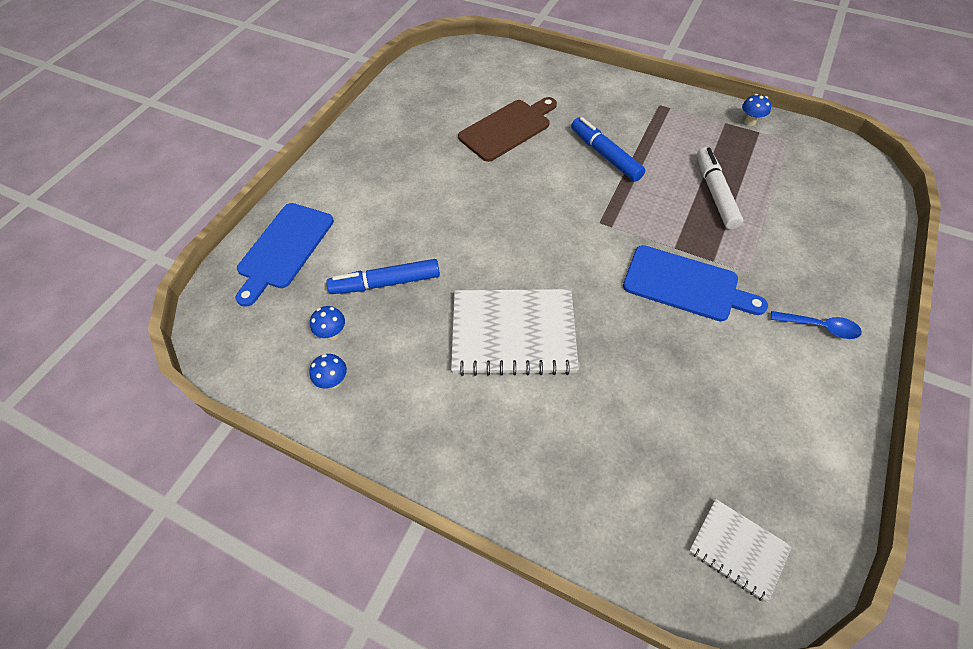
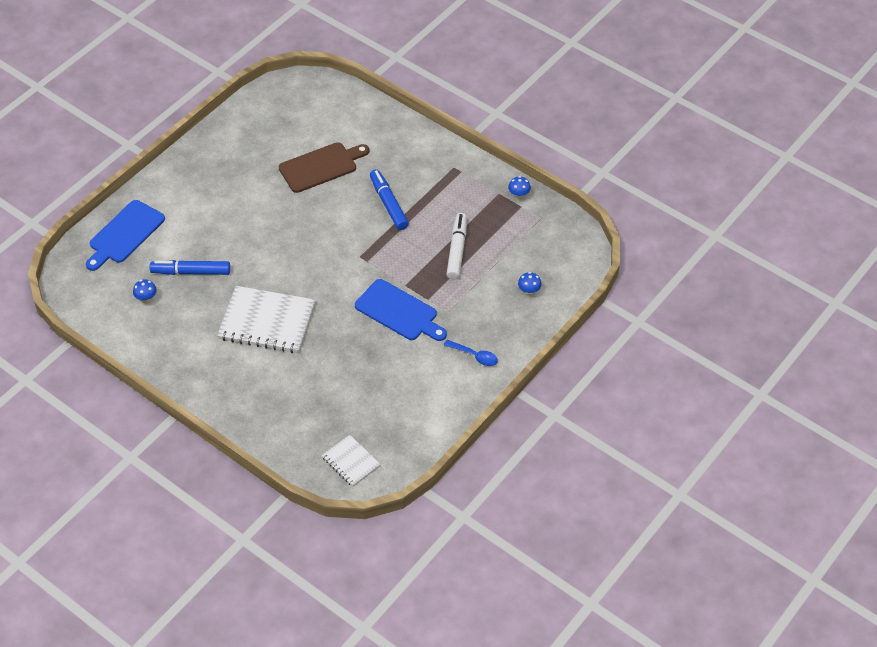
camera: 10 degrees right, 5 degrees down
(333, 381) = (140, 329): blue mushroom -> blue mushroom (529, 292)

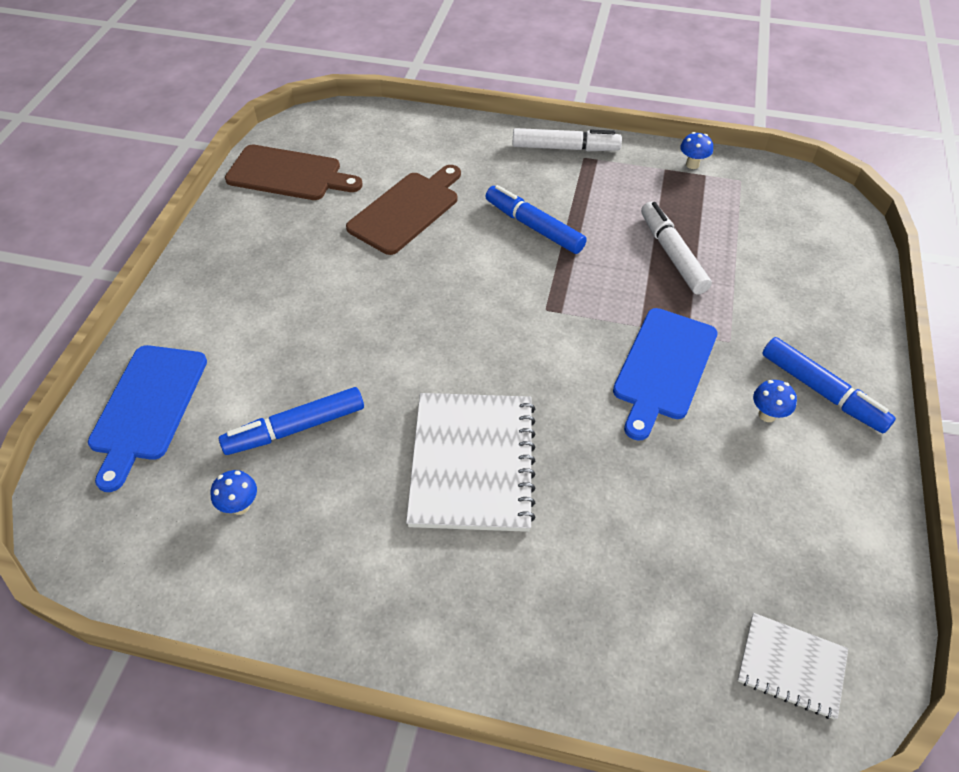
camera: 25 degrees left, 0 degrees up
(266, 117) = (289, 174): none -> brown cutting board
(267, 321) = (472, 463): white notebook -> white notebook turned 75 degrees counterclockwise
(399, 312) = (663, 368): blue cutting board -> blue cutting board turned 105 degrees clockwise
(446, 156) = (565, 148): none -> white marker
(474, 356) = (822, 391): blue spoon -> blue marker
(529, 292) = (811, 275): blue mushroom -> blue mushroom (767, 415)

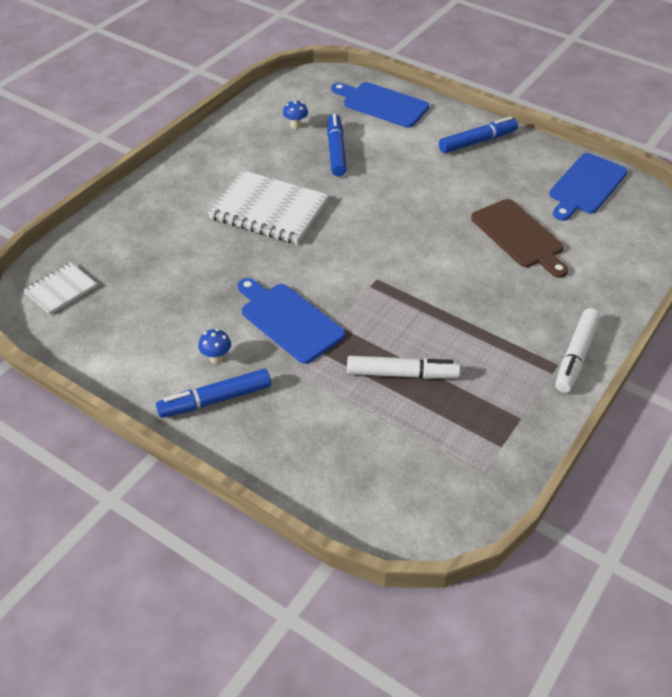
camera: 110 degrees right, 5 degrees down
(289, 174) = (586, 186): brown cutting board -> blue cutting board
(534, 227) = (471, 300): blue marker -> blue marker (477, 141)
(692, 164) = (520, 443): blue mushroom -> none

